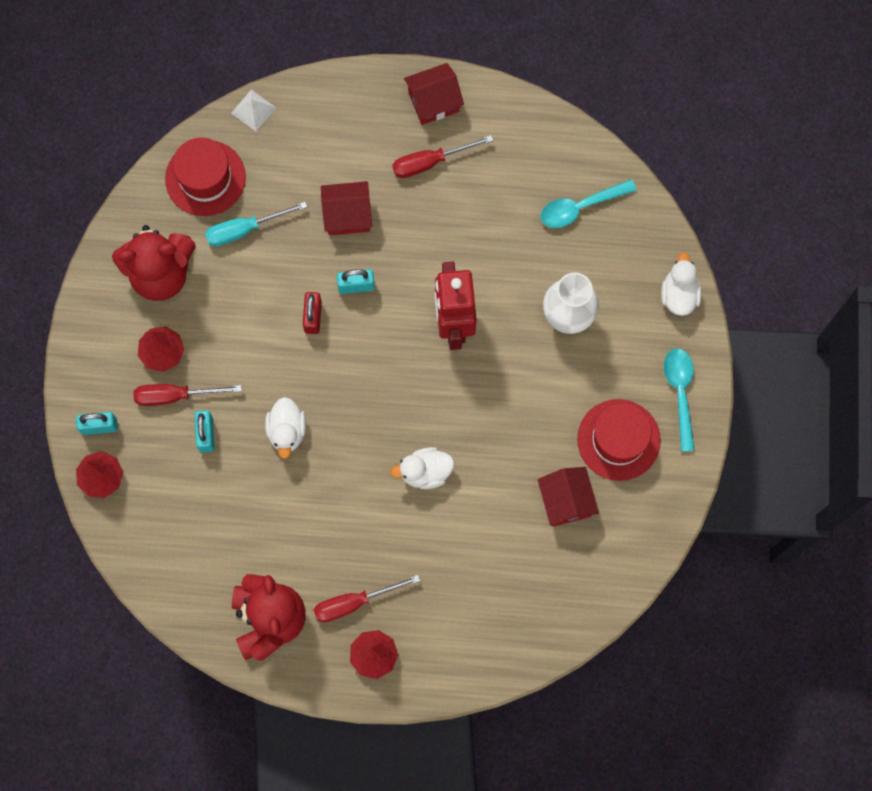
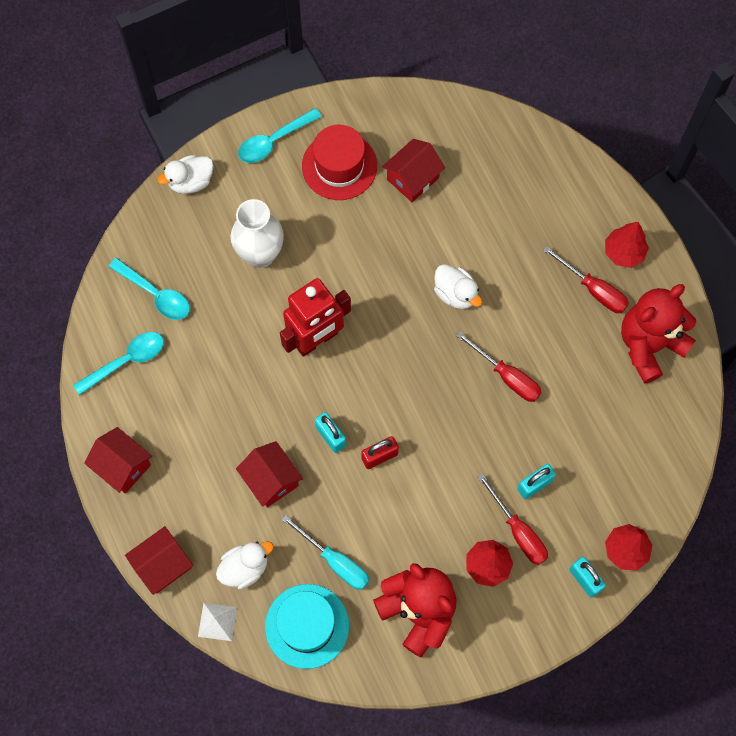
camera: 120 degrees left, 5 degrees down
(205, 178) = (307, 626): red hat -> turquoise hat
(287, 431) = (490, 421): white duck -> white duck (245, 568)
(327, 91) = (163, 565): none -> red house
(430, 162) = (182, 438): red screwdriver -> red screwdriver (507, 376)
(530, 151) = (126, 361): none -> turquoise spoon

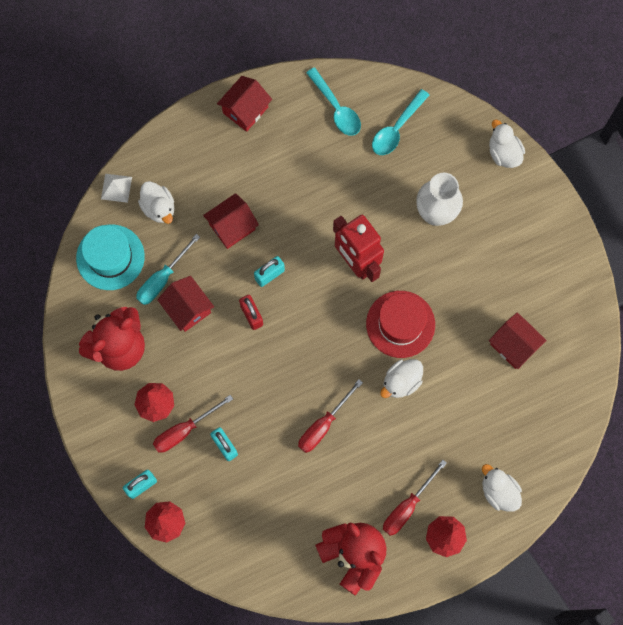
camera: 90 degrees right, 5 degrees up
(163, 565) = (163, 144): red house -> red house (187, 308)
(274, 141) = (546, 222): turquoise spoon -> none
(339, 166) = (524, 280): red hat -> red hat (400, 324)
(572, 198) = (498, 491): none -> white duck

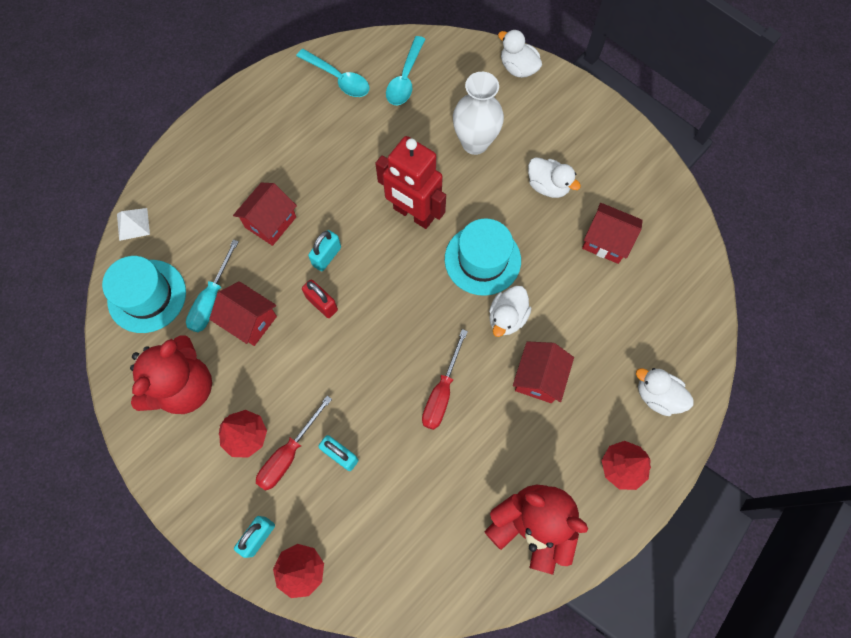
camera: 20 degrees left, 5 degrees down
(159, 208) = (185, 229): white duck -> white duck (548, 186)
(245, 110) = (247, 108): red house -> red house (539, 378)
(400, 324) = (482, 259): red hat -> turquoise hat
(407, 506) = (567, 448): red screwdriver -> none

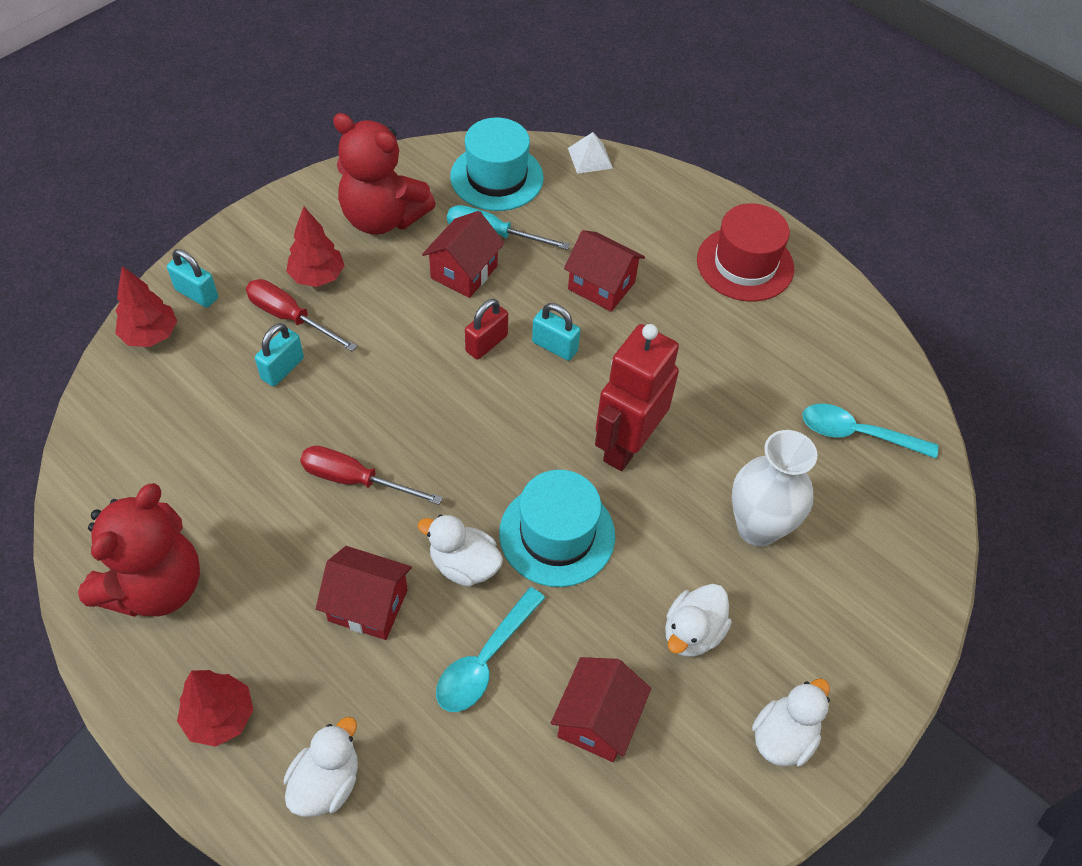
camera: 85 degrees right, 15 degrees down
(256, 126) = (745, 264): none -> red hat
(338, 79) = (839, 351): turquoise spoon -> turquoise spoon (485, 660)
(518, 68) = (913, 595): white duck -> white duck (783, 737)

